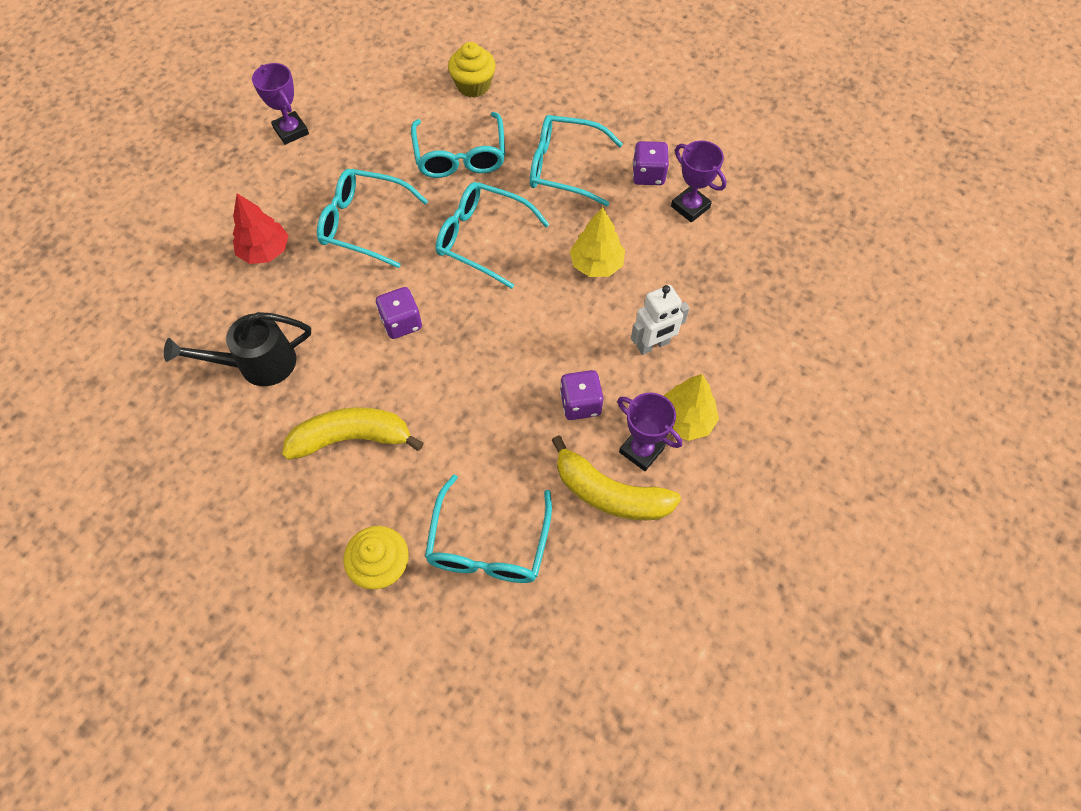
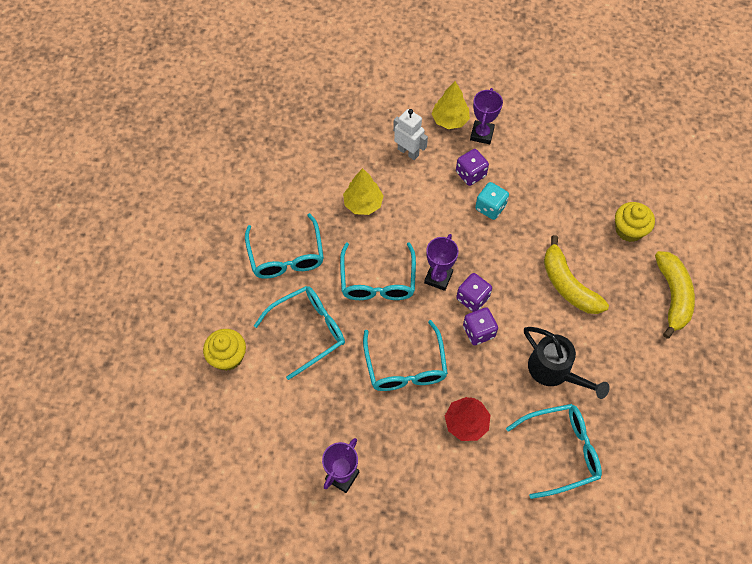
camera: 115 degrees left, 0 degrees up
(488, 545) = (583, 184): turquoise glasses -> turquoise glasses (562, 451)
(515, 402) = (490, 207): none -> turquoise dice
(609, 493) = (517, 140): yellow banana -> yellow banana (672, 296)
(648, 175) = (268, 201): purple dice -> purple dice (478, 331)
(690, 207) = (286, 167): purple trophy -> purple trophy (438, 278)

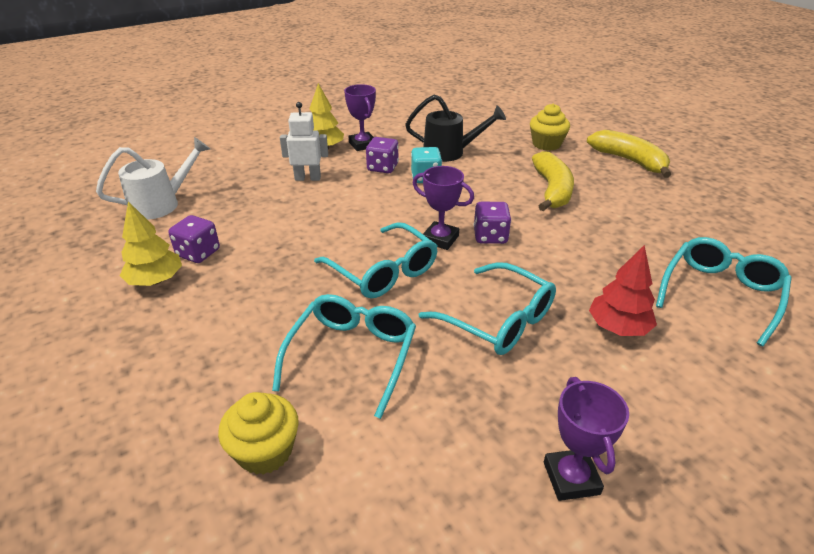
camera: 40 degrees left, 25 degrees down
(286, 256) = (252, 306): turquoise glasses -> none
(297, 120) = (162, 204): none -> white watering can
(363, 204) = (300, 227): yellow tree -> yellow tree (156, 280)
(438, 278) = (440, 239): purple trophy -> purple trophy turned 45 degrees counterclockwise
(478, 331) = (528, 255): purple dice -> purple dice (198, 253)
(554, 371) = (626, 244): black watering can -> black watering can (450, 152)
(568, 285) = (552, 190): yellow banana -> yellow banana turned 105 degrees counterclockwise

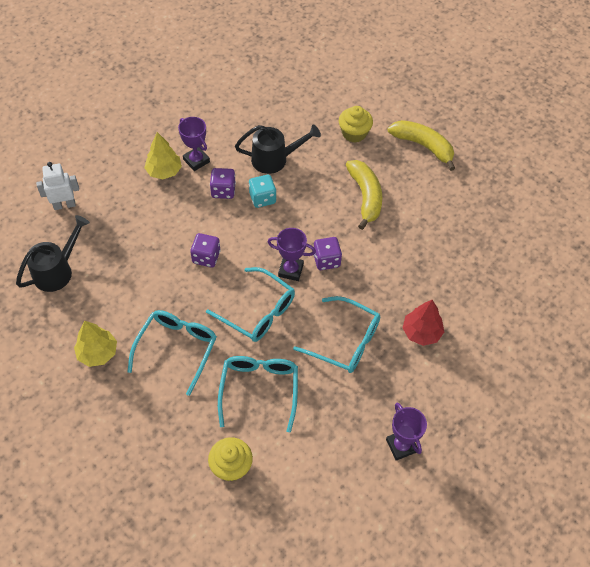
camera: 15 degrees left, 20 degrees up
(162, 204) = (57, 270): white watering can -> black watering can
(198, 253) = (115, 319): purple dice -> purple dice (206, 257)
(307, 178) = (165, 216): white robot -> white robot (64, 205)
(720, 293) = (486, 288): turquoise glasses -> turquoise glasses (177, 348)

